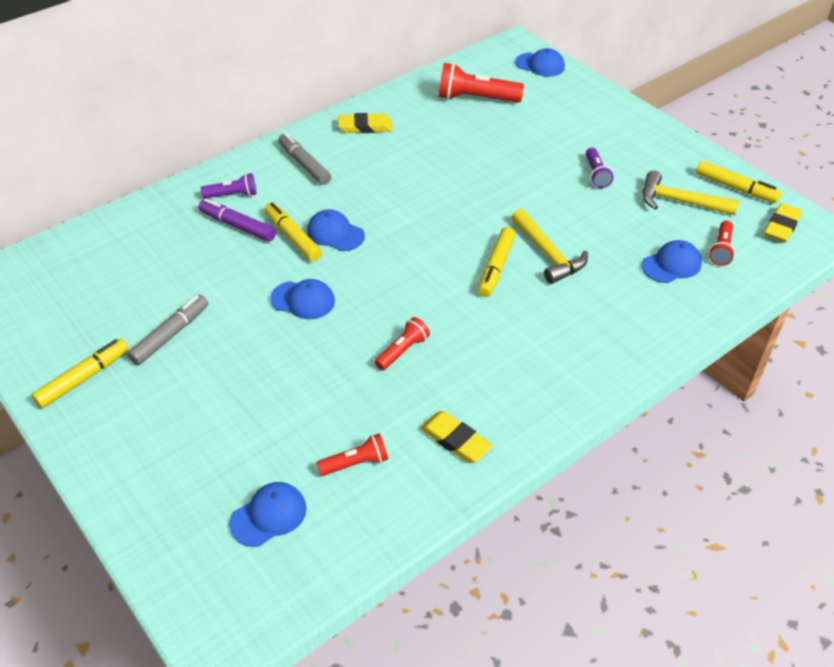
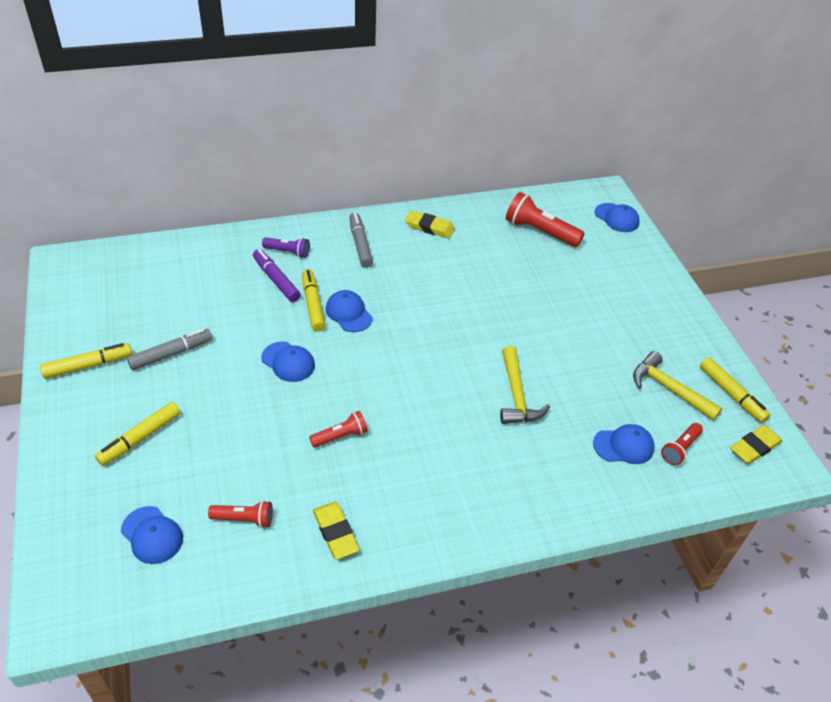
camera: 20 degrees right, 0 degrees up
(269, 515) = (152, 535): blue cap -> blue cap turned 60 degrees clockwise
(496, 267) = (464, 391): yellow marker -> yellow marker (140, 438)
(596, 174) = (605, 336): purple flashlight -> none

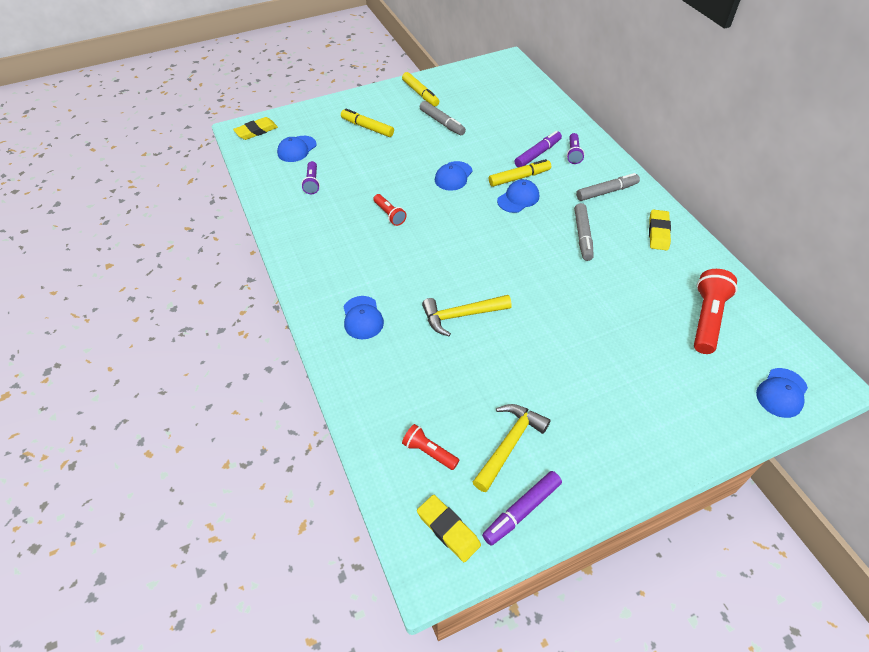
camera: 85 degrees right, 5 degrees up
(244, 519) = (312, 183): red flashlight -> purple flashlight
(335, 532) = (306, 226): yellow eraser -> yellow eraser (256, 131)
(421, 279) = (582, 236): none -> grey marker
(623, 446) = (422, 401): blue cap -> blue cap (362, 318)
(731, 394) = (522, 510): yellow marker -> purple marker

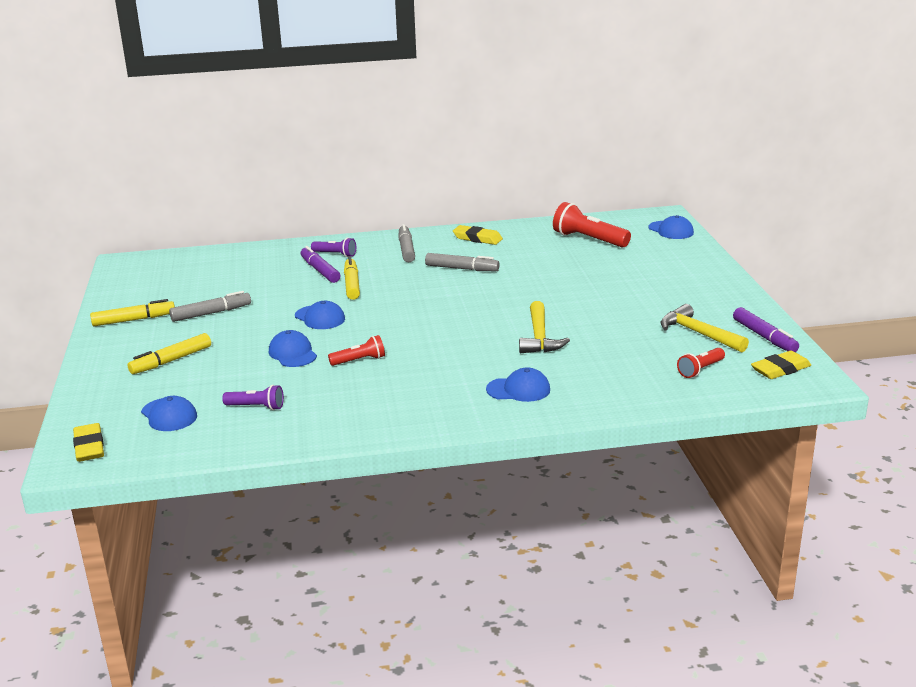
camera: 75 degrees left, 25 degrees down
(518, 198) = (385, 289): blue cap -> blue cap (292, 353)

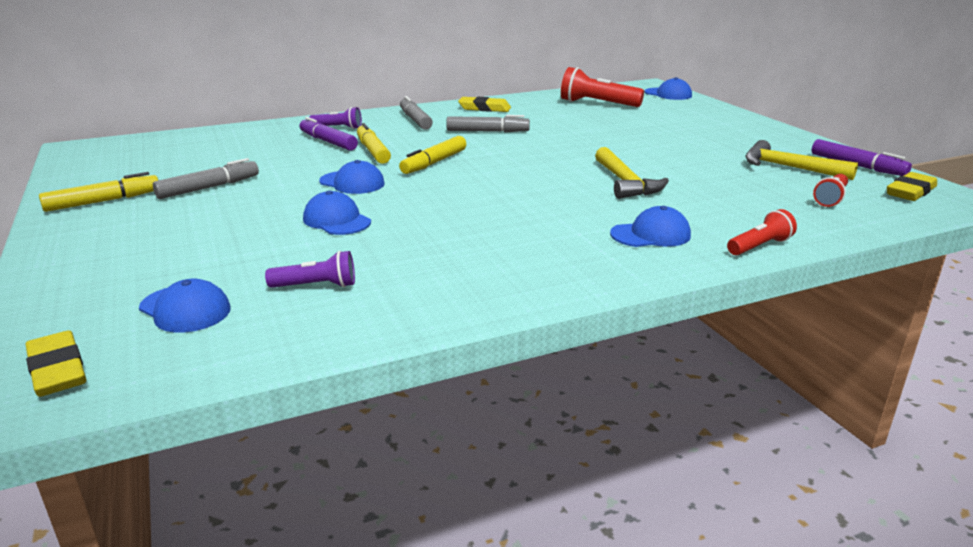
camera: 15 degrees left, 0 degrees up
(171, 361) = (169, 241): yellow marker -> yellow marker (434, 163)
(359, 360) = (429, 221): red flashlight -> red flashlight (759, 246)

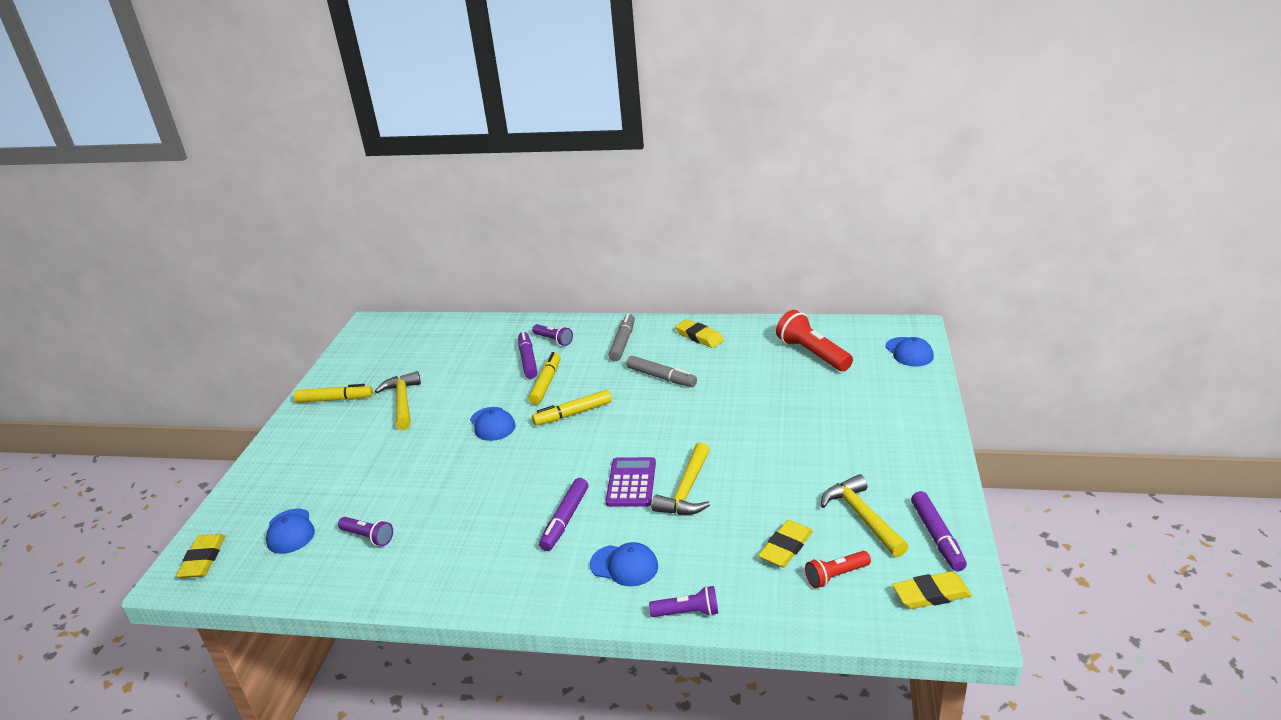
camera: 35 degrees right, 5 degrees up
(209, 188) = (402, 402): grey marker -> yellow hammer
(337, 220) = (441, 469): blue cap -> none
(540, 222) = (565, 520): none -> purple marker
(566, 188) = (631, 483): none -> purple calculator
(759, 246) = (688, 612): red flashlight -> purple flashlight
(765, 194) = (785, 547): none -> yellow eraser

